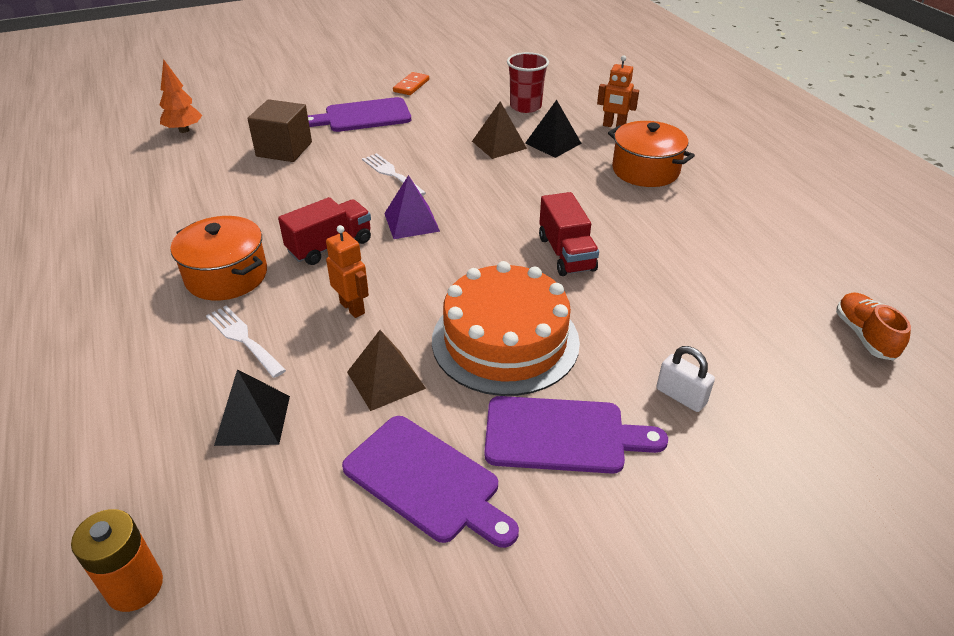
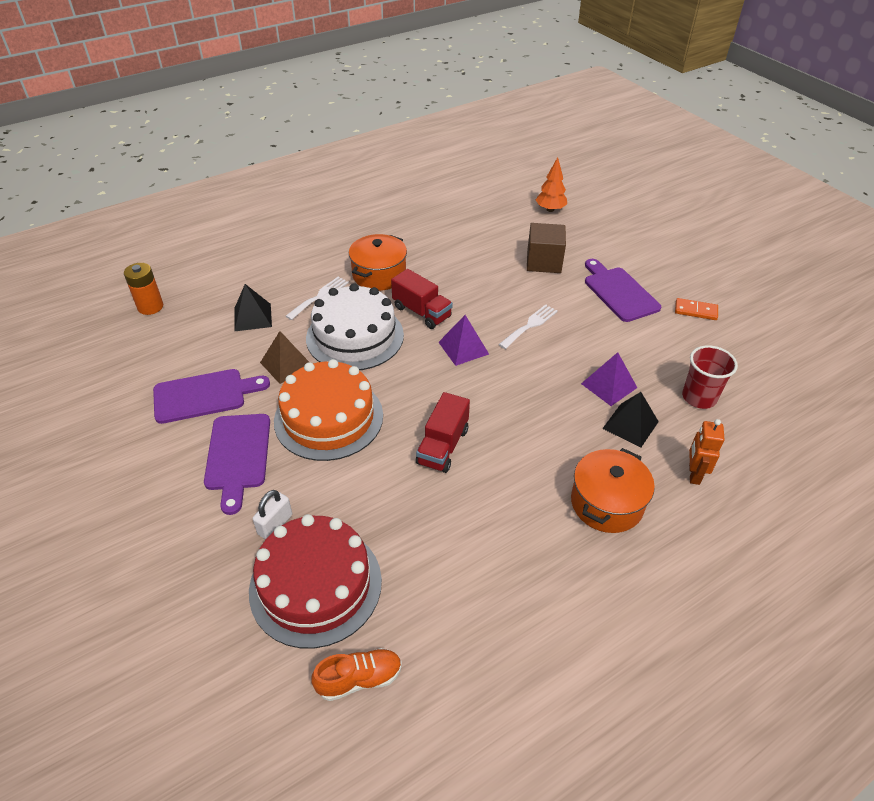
camera: 80 degrees right, 5 degrees up
(352, 308) = (355, 336): orange robot -> white cake
(426, 481) = (204, 395): purple cutting board -> purple cutting board turned 135 degrees counterclockwise
(499, 144) = (609, 385): brown pyramid -> purple pyramid
(566, 253) = (443, 446): red truck -> red truck turned 45 degrees counterclockwise
(762, 363) = (315, 585): none -> red cake

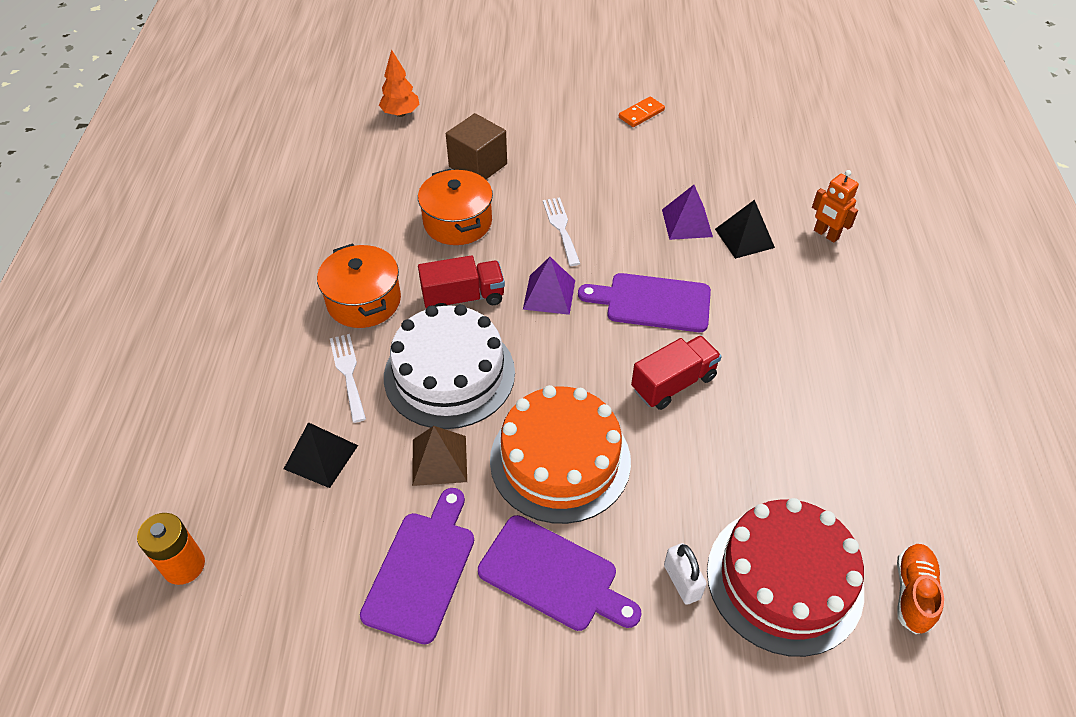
camera: 55 degrees left, 5 degrees up
(443, 446) = (673, 383): red truck -> red truck turned 90 degrees counterclockwise
(606, 503) = (821, 306): orange pot -> orange pot (457, 222)
(619, 292) = (572, 143): purple cutting board -> purple cutting board (652, 302)
(699, 397) = (745, 178): red cup -> none

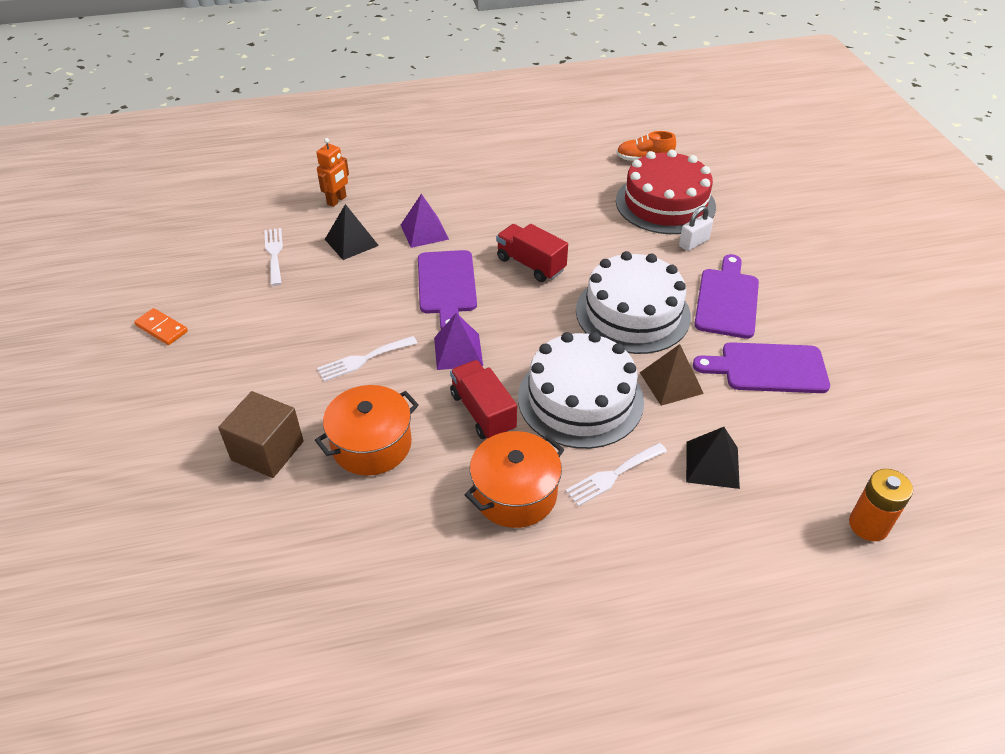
camera: 105 degrees left, 5 degrees down
(401, 113) = (158, 564): orange tree -> none
(560, 460) = (632, 313): orange cake -> white cake
(686, 223) = (338, 277): purple pyramid -> purple pyramid (424, 232)
(734, 182) = (274, 254): none -> white fork

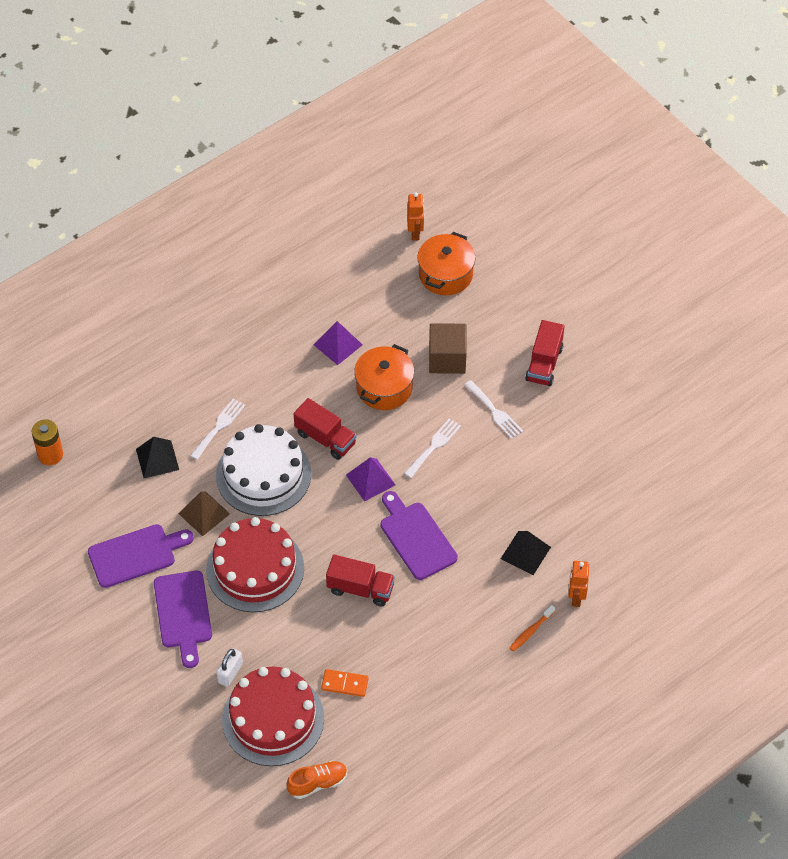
camera: 155 degrees right, 10 degrees up
(145, 670) = (415, 233): none -> orange robot
(162, 328) = (599, 413): orange domino -> orange domino (344, 684)
(163, 400) = (544, 364): none -> red truck
(274, 254) = (578, 514): white fork -> white fork (495, 412)
(397, 192) = (531, 631): none -> orange toothbrush
(424, 232) = (472, 590): purple pyramid -> purple pyramid (338, 344)
(515, 494) = (275, 391): orange pot -> orange pot (445, 274)
(632, 313) = (255, 569): white cake -> red cake

